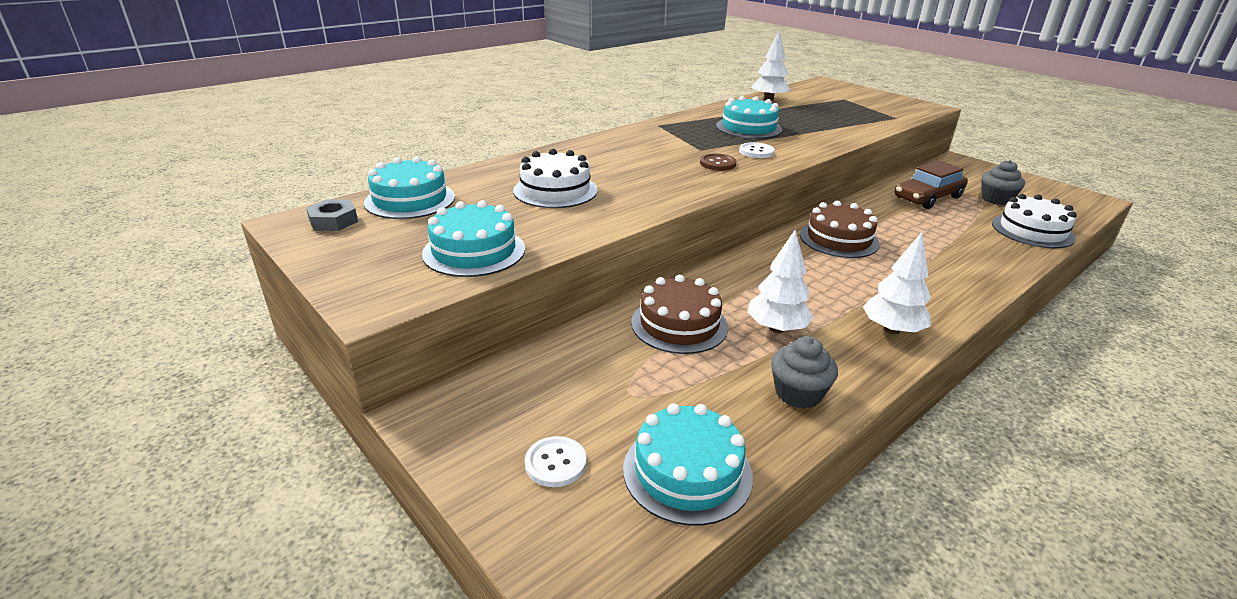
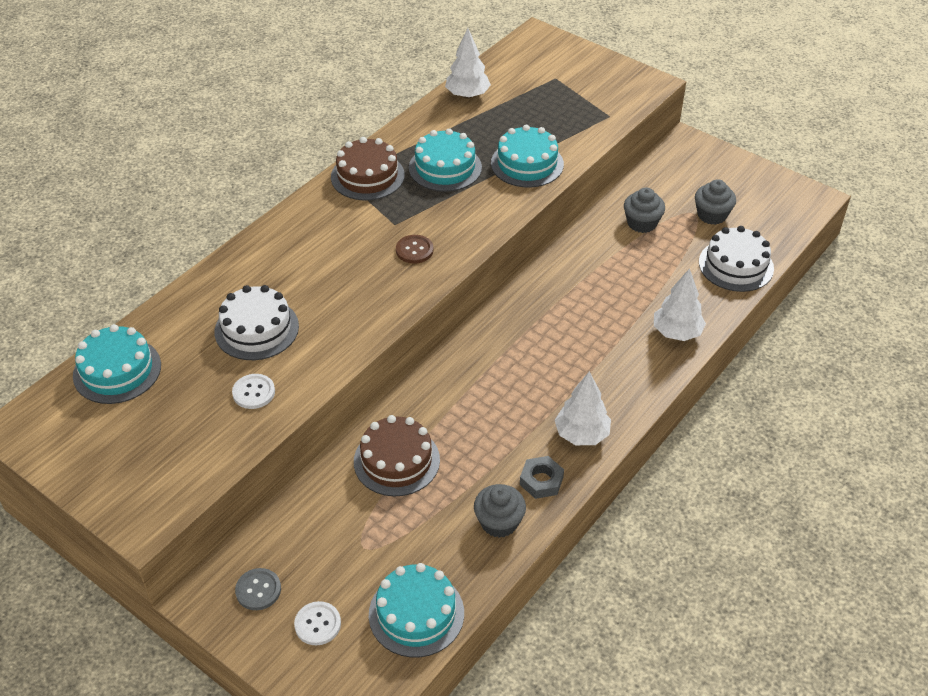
camera: 10 degrees left, 15 degrees up
(333, 221) = (57, 417): grey nut -> grey nut (541, 481)
(474, 251) = (205, 438): turquoise cake -> turquoise cake (527, 164)
(492, 416) = (258, 590): none -> grey button
(756, 152) = (454, 219): white button -> white button (253, 392)
(776, 328) = (482, 450): white tree -> white tree (676, 332)
(839, 239) = (544, 312): brown cake -> brown cake (367, 176)
(927, 197) = (642, 223): brown car -> grey cupcake

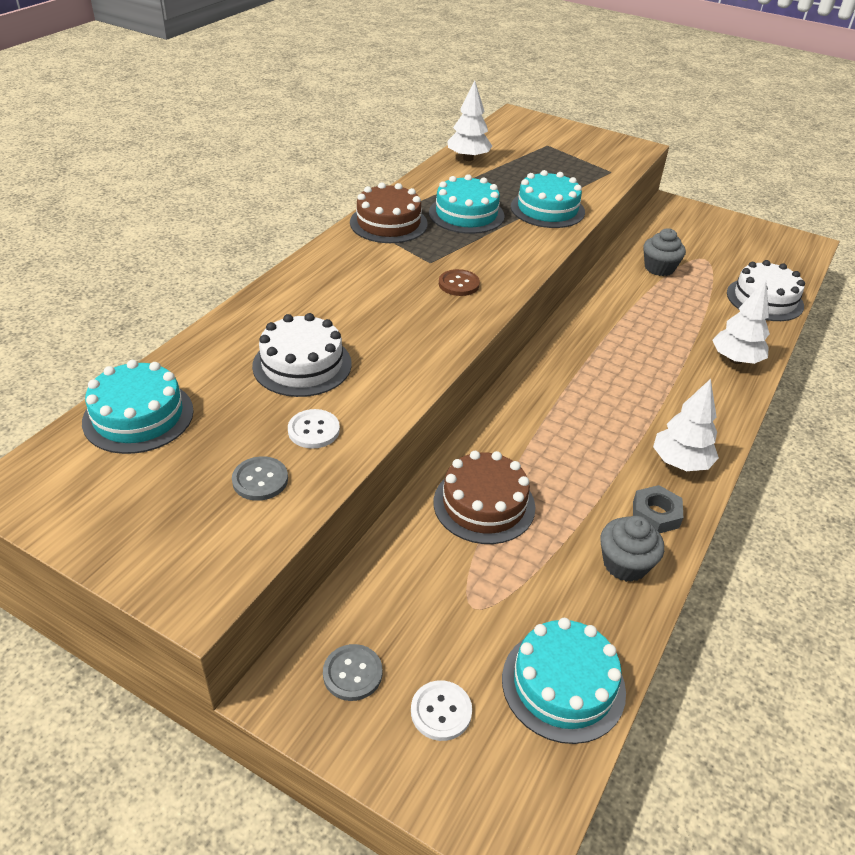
camera: 10 degrees left, 5 degrees down
(203, 434) = (260, 480): none -> grey button
(712, 215) = (722, 259): grey cupcake -> none

